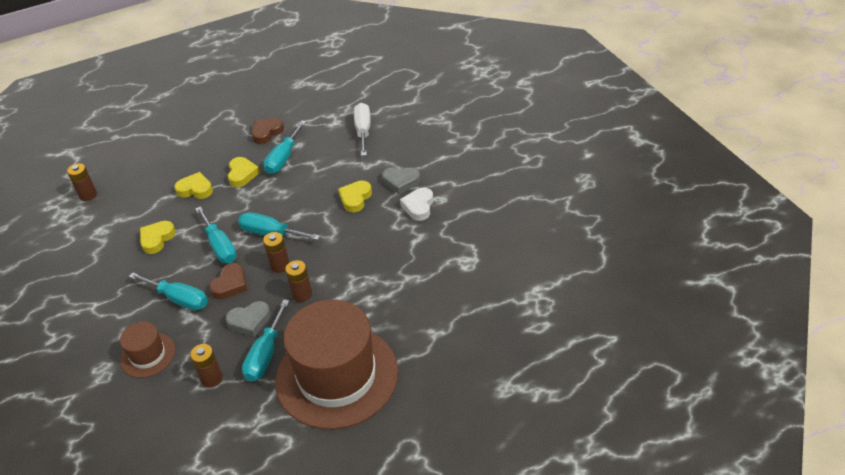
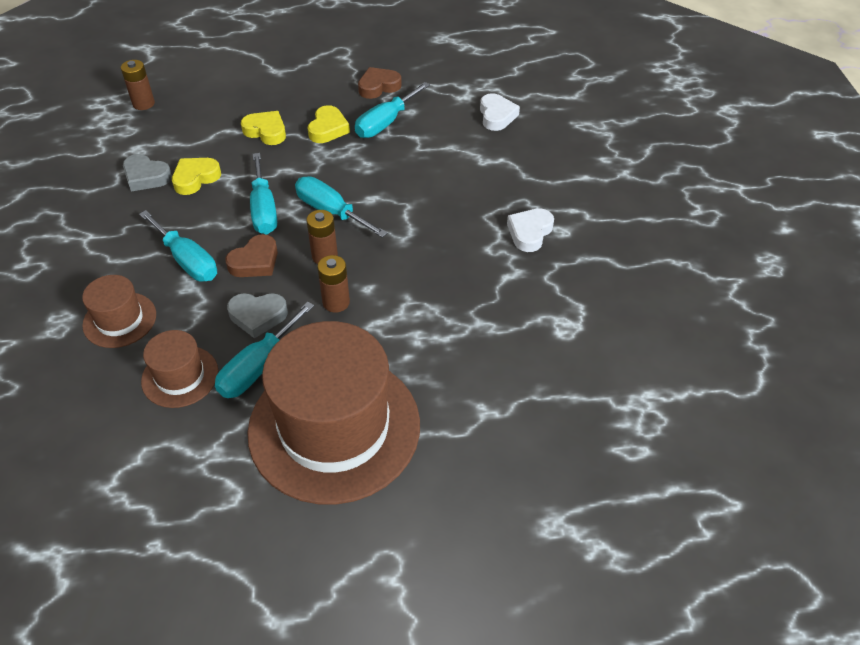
camera: 15 degrees right, 5 degrees up
(212, 378) = (180, 376): brown battery -> brown hat
(355, 198) = (453, 198): yellow heart -> none
(363, 131) = (496, 116): white screwdriver -> white heart
(401, 182) = (519, 193): grey heart -> grey heart (146, 176)

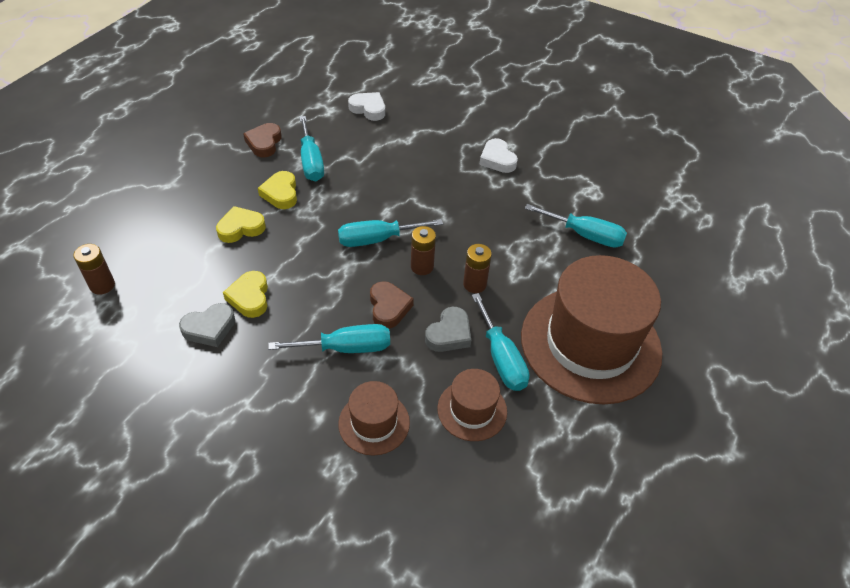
camera: 55 degrees left, 0 degrees up
(264, 209) = (334, 274): turquoise screwdriver -> turquoise screwdriver (585, 235)
(328, 129) = (281, 193): yellow heart -> yellow heart turned 150 degrees counterclockwise

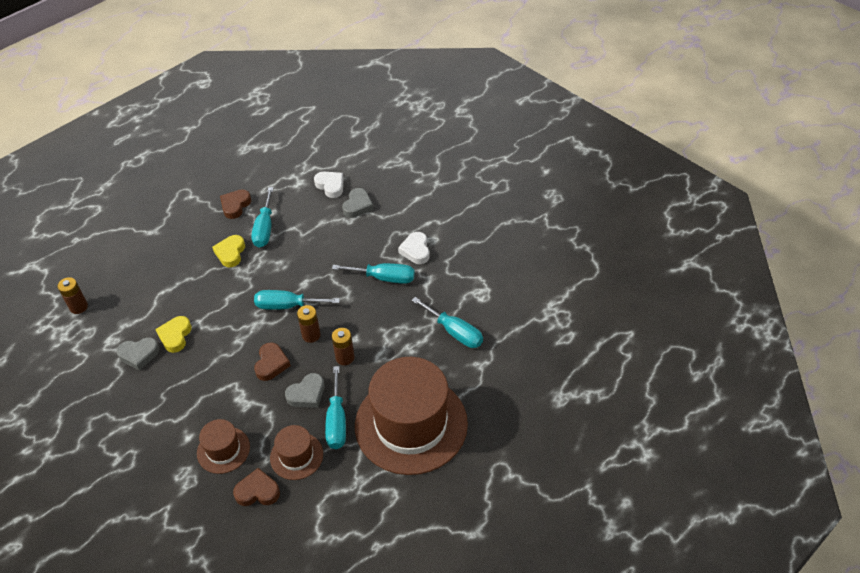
camera: 20 degrees right, 0 degrees up
(241, 228) = (190, 278): yellow heart -> none
(346, 348) = (227, 389): turquoise screwdriver -> turquoise screwdriver (384, 278)
(409, 124) = (357, 206): none -> grey heart
(443, 465) = (257, 491): none -> brown heart

